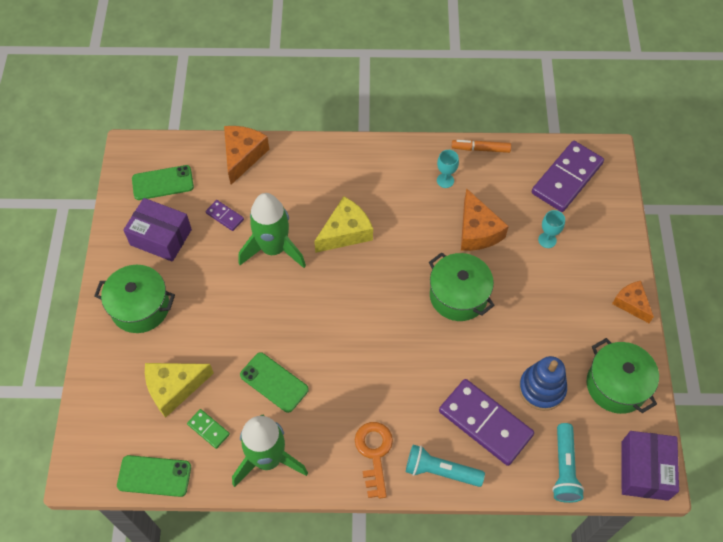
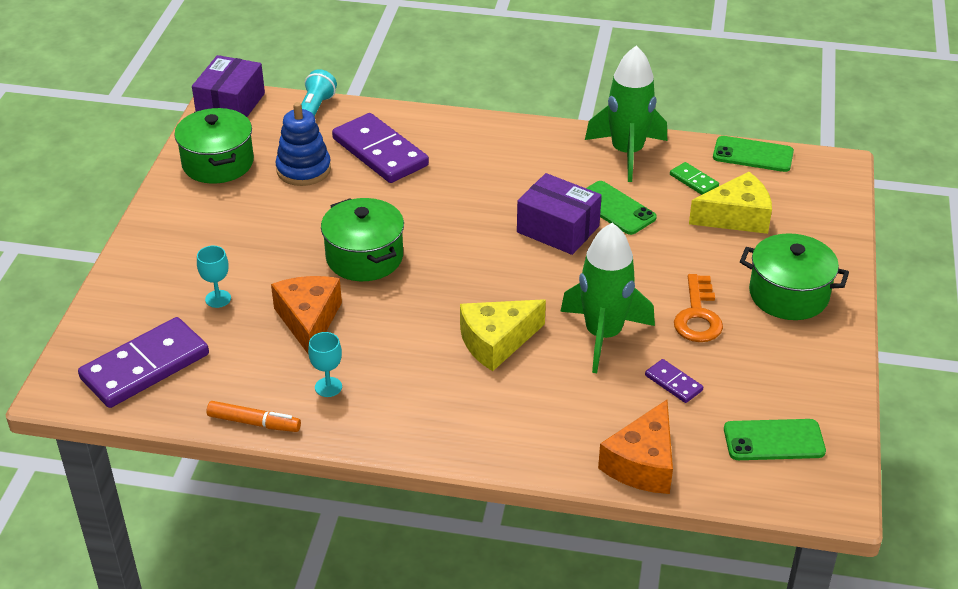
camera: 170 degrees left, 20 degrees down
(161, 237) = (769, 369): purple box -> purple box (558, 229)
(374, 453) = (510, 145): orange key -> orange key (698, 316)
(440, 471) = (442, 126): turquoise flashlight -> none
(631, 304) = (151, 225): orange cheese -> none

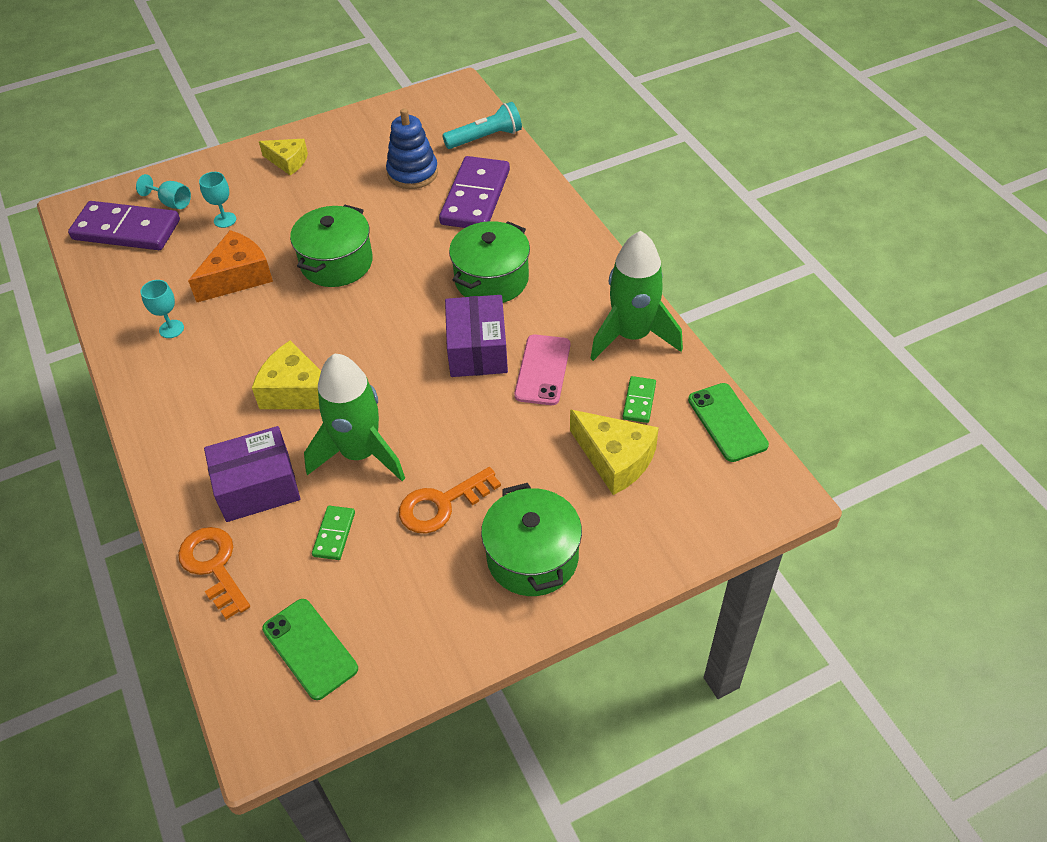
camera: 55 degrees right, 10 degrees up
(145, 322) = (172, 202): none -> turquoise goblet
(186, 230) = (288, 161): none -> yellow cheese
(218, 163) = (378, 130): green pot -> green pot (491, 279)
(231, 105) = (453, 95): purple box -> purple box (258, 487)
(254, 423) = (106, 314): orange marker -> none
(615, 208) = (542, 370): green phone -> pink phone
(643, 463) = (213, 566): orange cheese -> orange key
(673, 383) = (334, 534): purple domino -> green domino

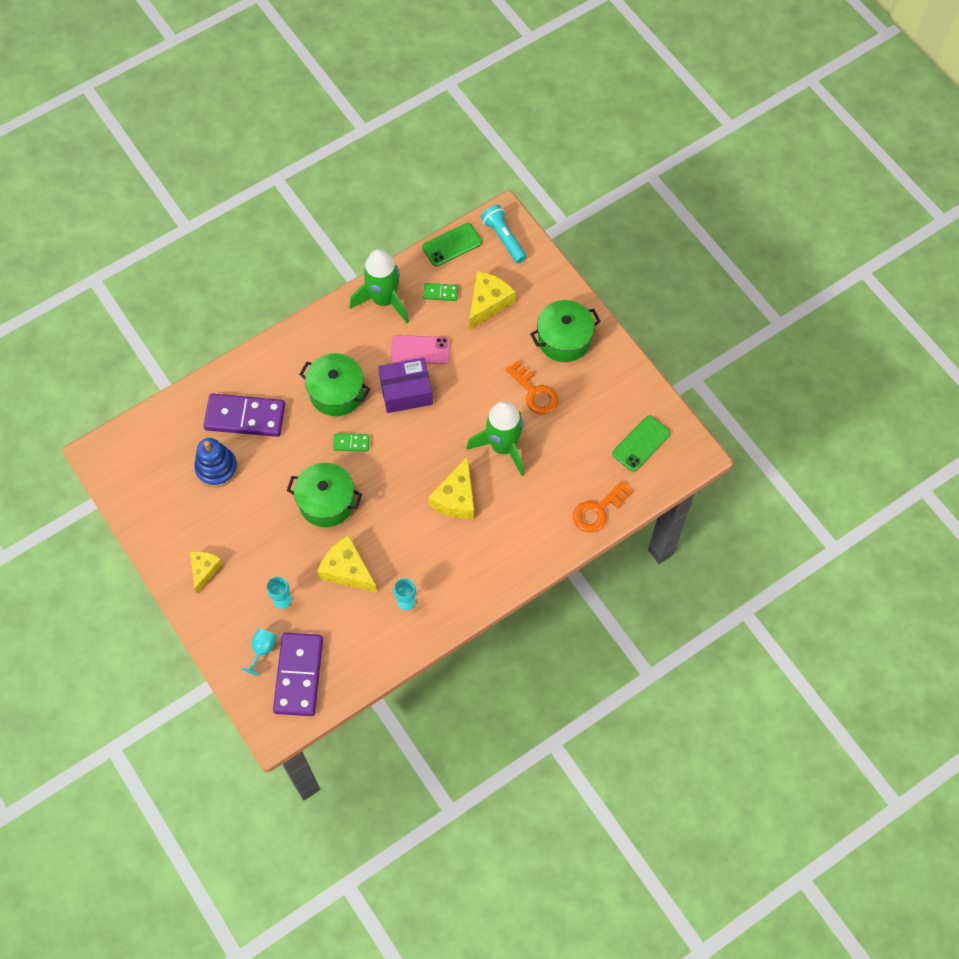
camera: 100 degrees left, 15 degrees up
(238, 277) = (347, 570): orange cheese -> yellow cheese
(258, 487) = (537, 501): purple box -> none
(334, 534) = (565, 448): green domino -> green domino (351, 443)
(485, 138) = (169, 421): turquoise flashlight -> turquoise flashlight (503, 238)

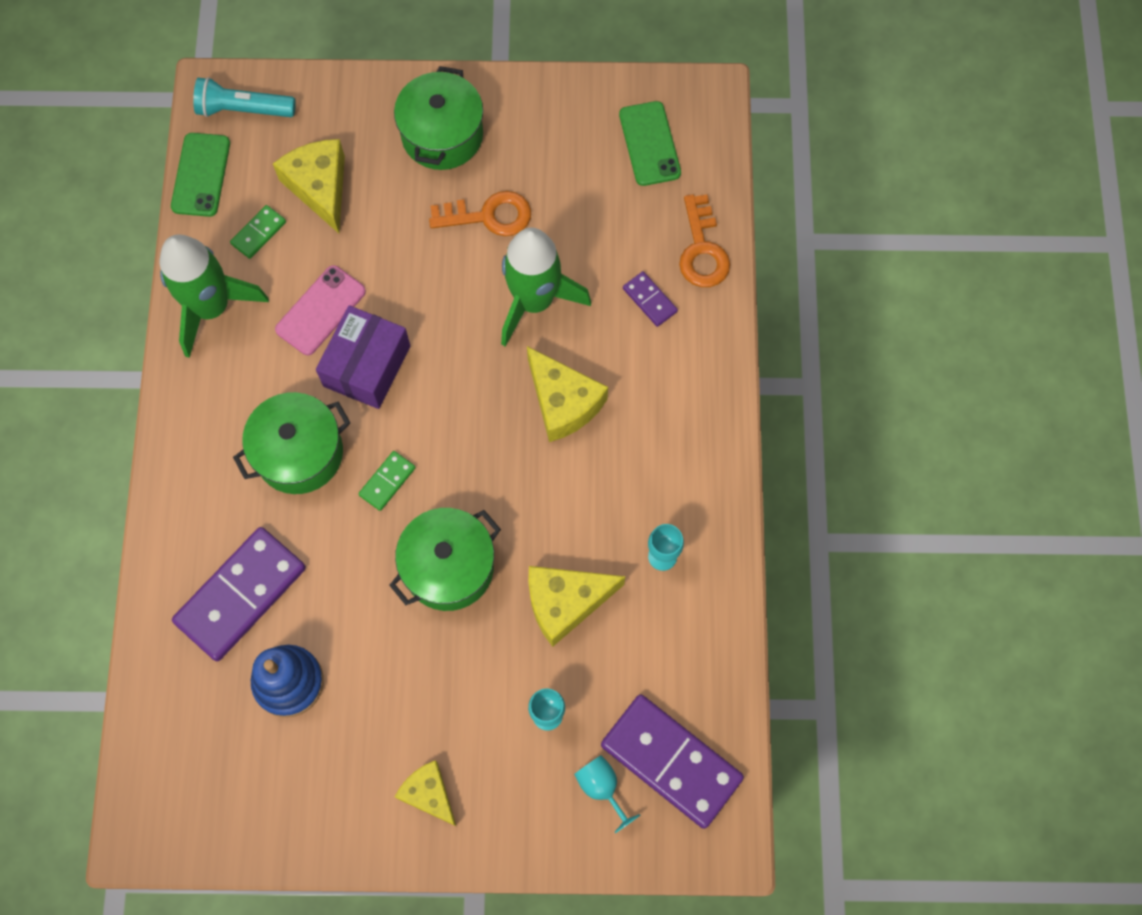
camera: 55 degrees left, 5 degrees up
(547, 503) = (650, 300): none -> purple domino

